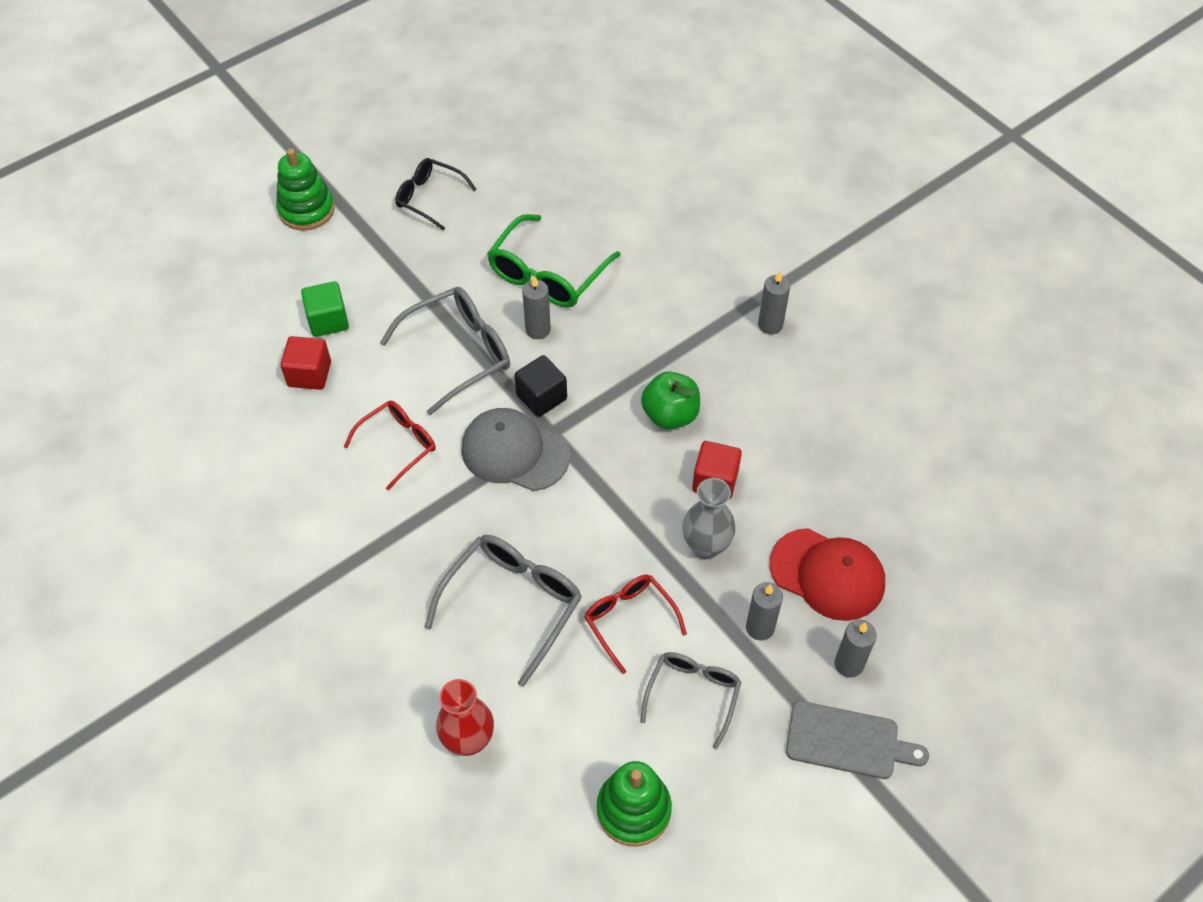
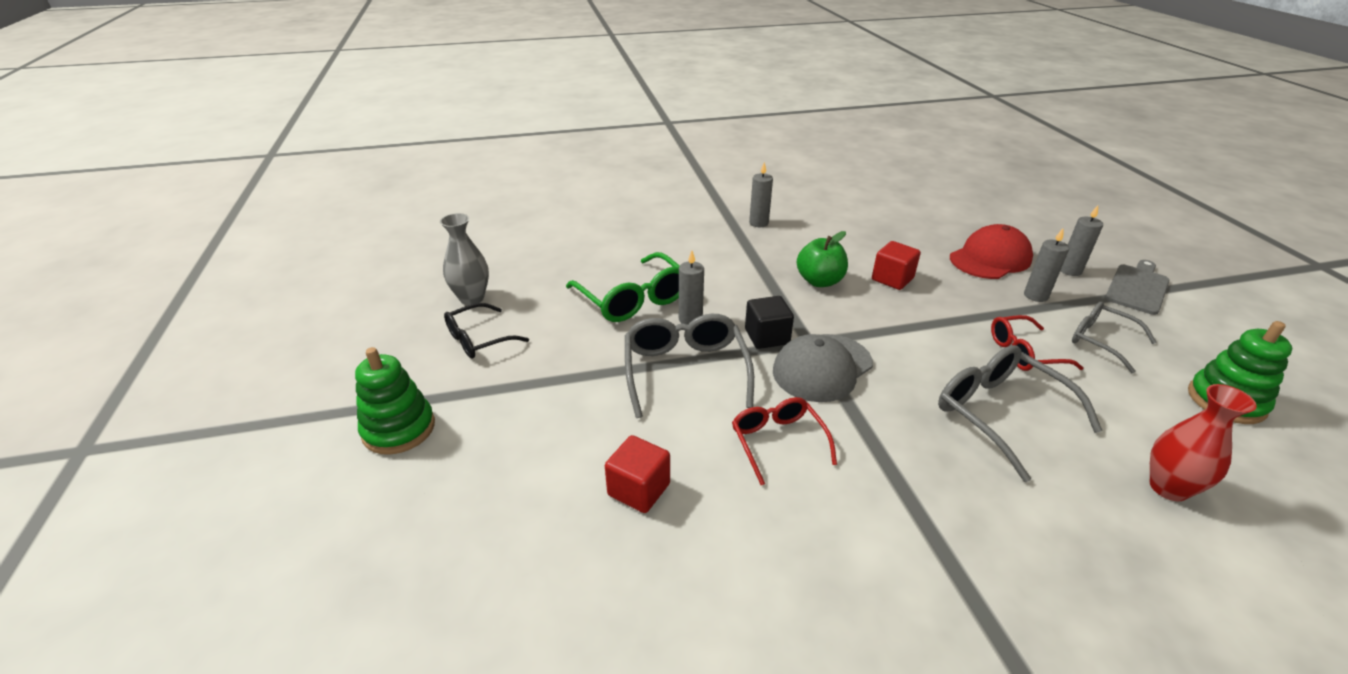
camera: 65 degrees left, 20 degrees down
(328, 320) = (573, 453): green cube -> none
(706, 546) = (954, 298): grey vase -> grey vase (472, 298)

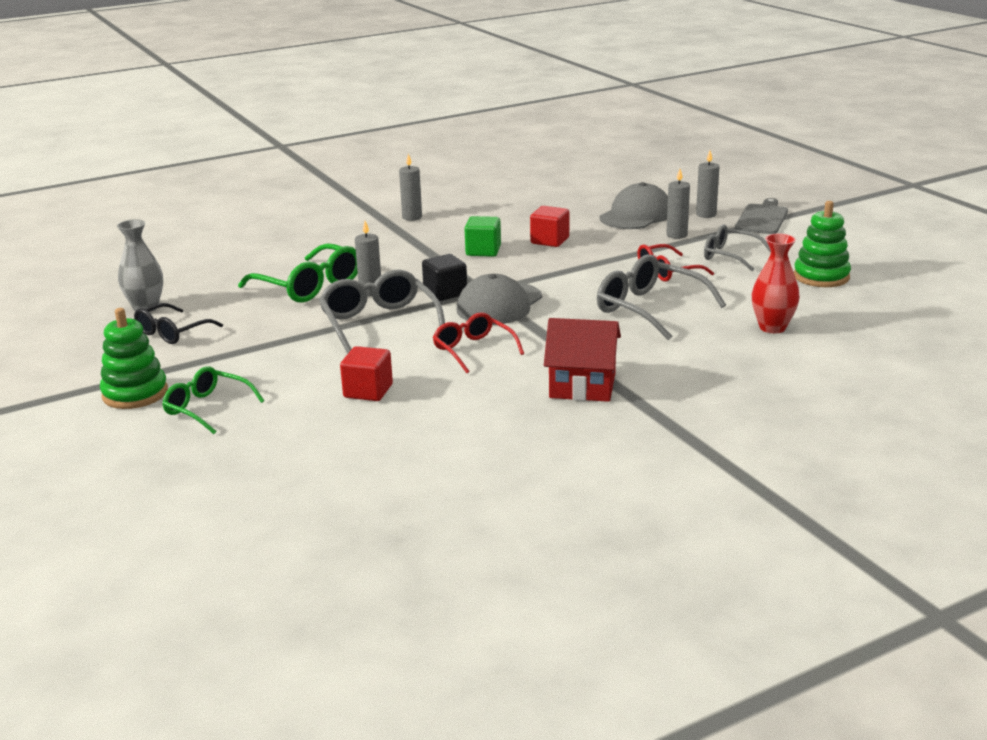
camera: 15 degrees left, 10 degrees down
(457, 475) = (208, 408): none -> green glasses
(819, 281) = (483, 251): green apple -> green cube
(903, 548) = (582, 385): none -> red house
(990, 258) = (636, 215): red cap -> grey cap

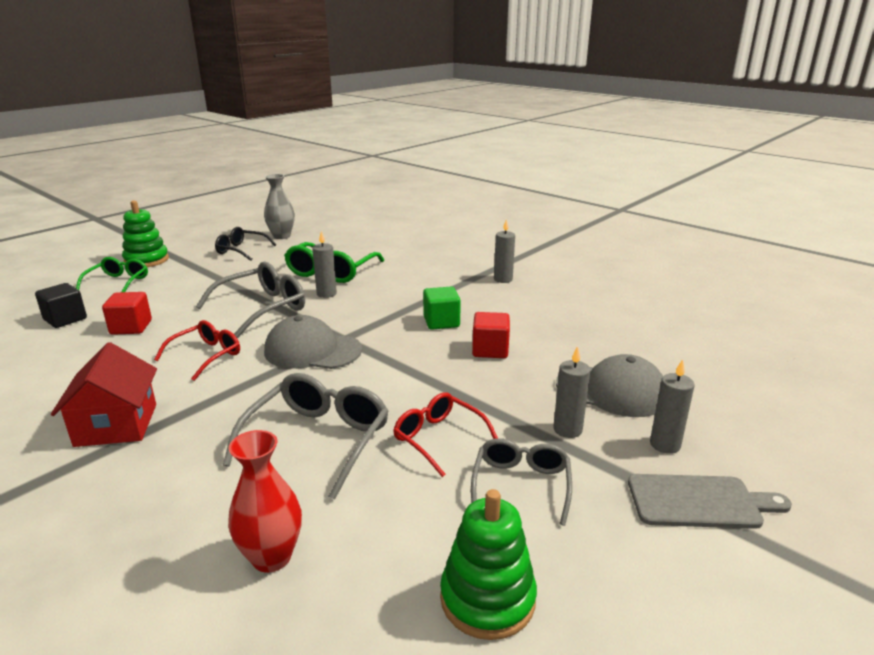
camera: 70 degrees right, 0 degrees up
(445, 293) = (333, 322): black cube -> black cube (65, 319)

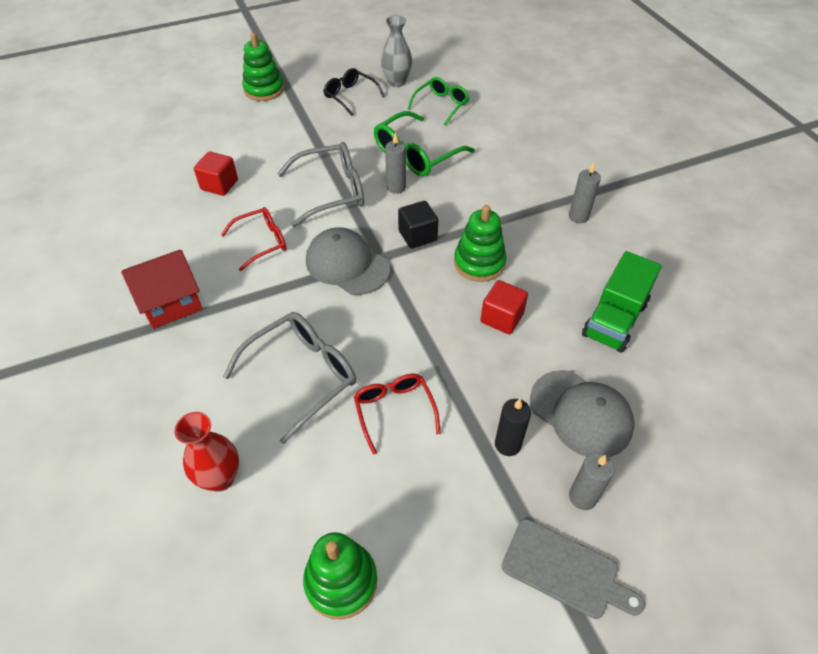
camera: 25 degrees right, 25 degrees up
(65, 319) = (175, 158): black cube -> black cube (417, 236)
(116, 425) = (170, 302): red house -> red house turned 45 degrees clockwise
(118, 283) = (230, 118): green glasses -> green glasses (441, 105)
(441, 322) = (479, 263): green cube -> green stacking toy
(521, 485) = (429, 489): grey glasses -> none
(567, 429) = (507, 444): grey candle -> black candle
(585, 328) = (614, 319): none -> green truck

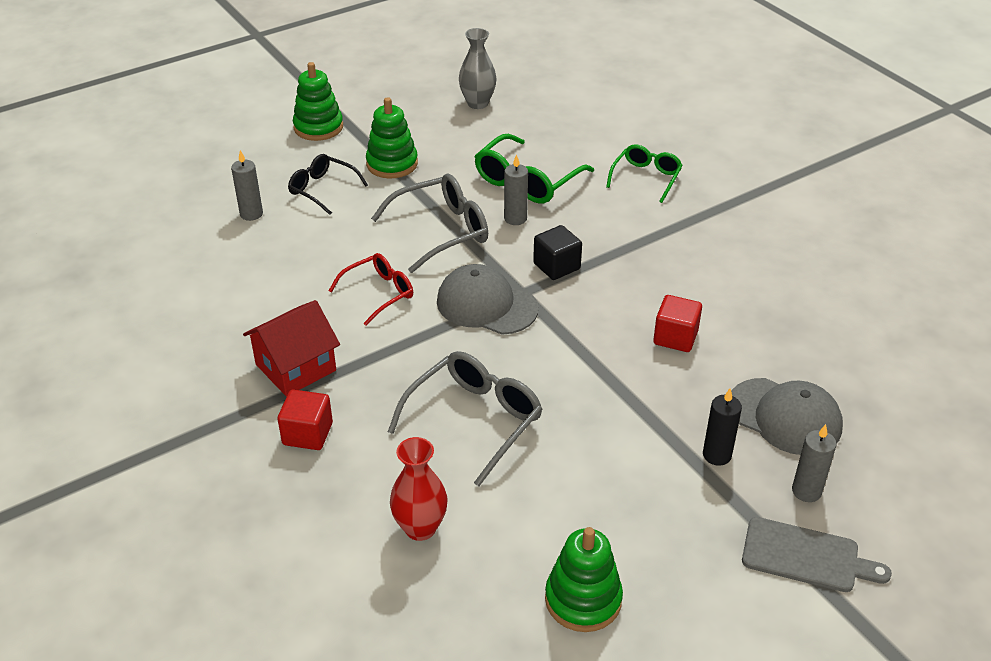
camera: 10 degrees left, 10 degrees down
(219, 185) = (304, 238): red cube -> red cube (307, 434)
(350, 96) = (427, 125): black glasses -> black glasses (323, 189)
(394, 411) = (587, 441): red glasses -> none
(441, 105) = (539, 124): green glasses -> green glasses (646, 178)
(479, 263) = (634, 286): green stacking toy -> green stacking toy (392, 164)
(578, 216) = (730, 227): grey candle -> grey candle (251, 214)
(614, 319) = (796, 324): green truck -> none

